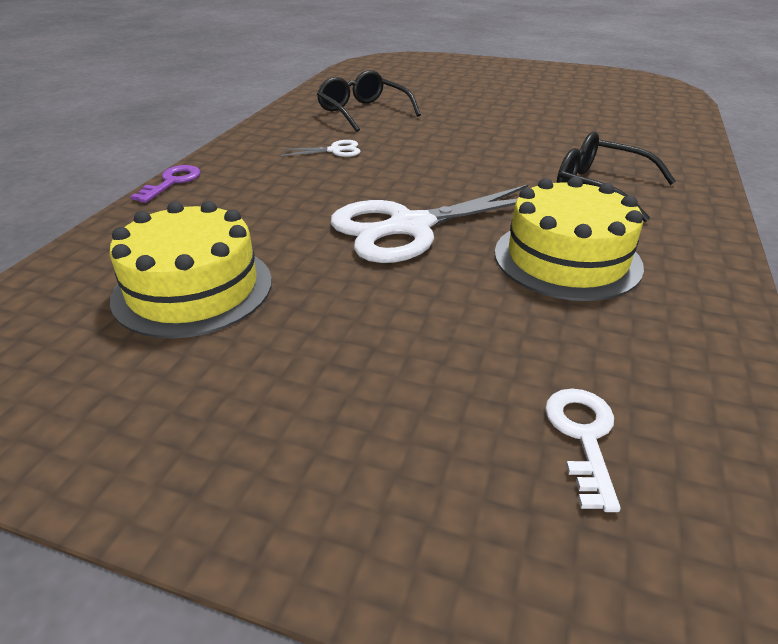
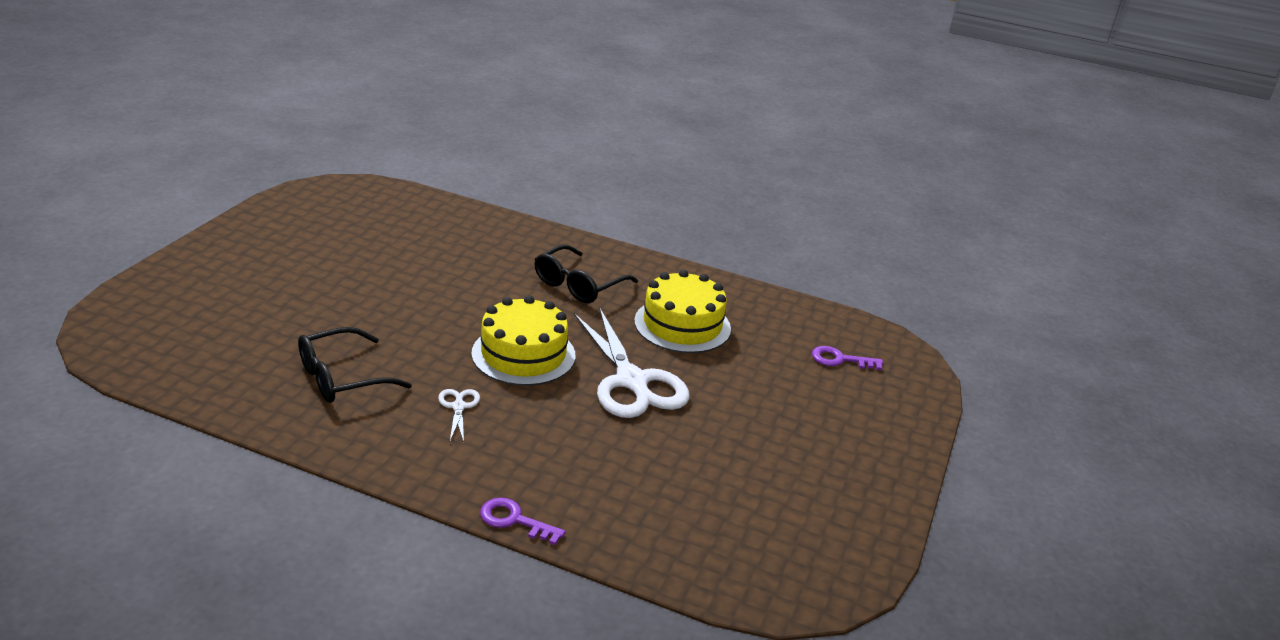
camera: 90 degrees left, 5 degrees down
(193, 289) = (717, 491): yellow cake -> yellow cake (523, 354)
(583, 436) = (840, 360): white key -> purple key

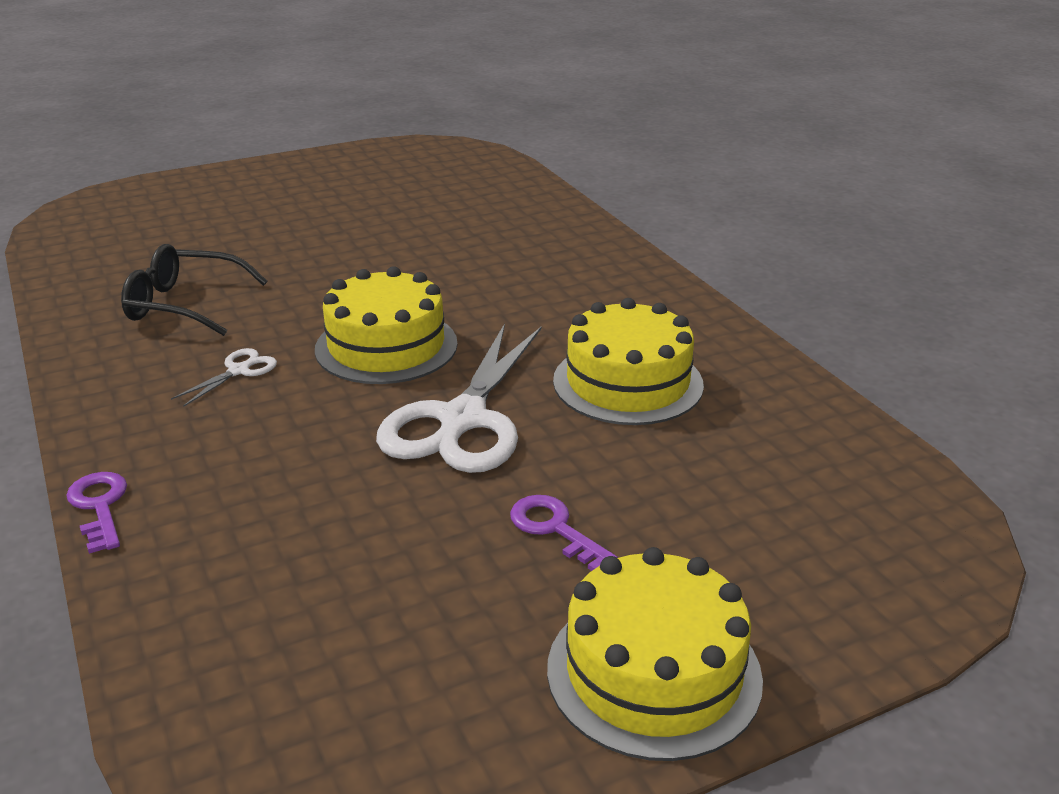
camera: 45 degrees right, 0 degrees up
(578, 285) = (561, 299): black glasses -> none
(840, 360) = (809, 511): purple key -> purple key (554, 529)
(871, 460) = (653, 672): none -> yellow cake

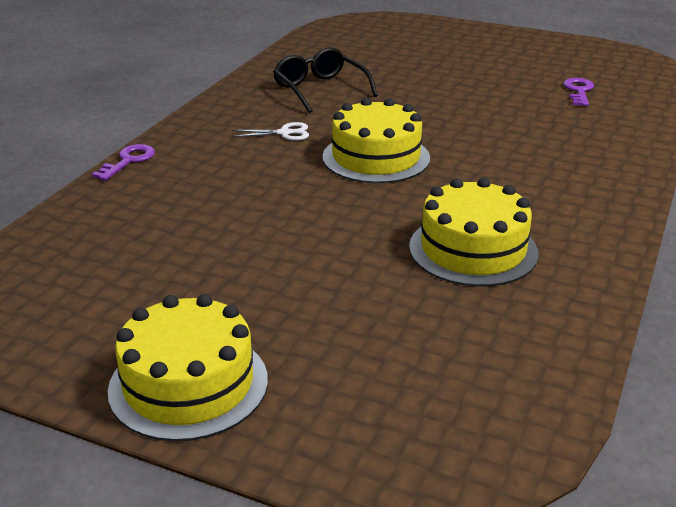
camera: 50 degrees right, 0 degrees up
(462, 420) = (340, 214): white scissors -> none
(554, 529) = (278, 292): purple key -> purple key (578, 91)

